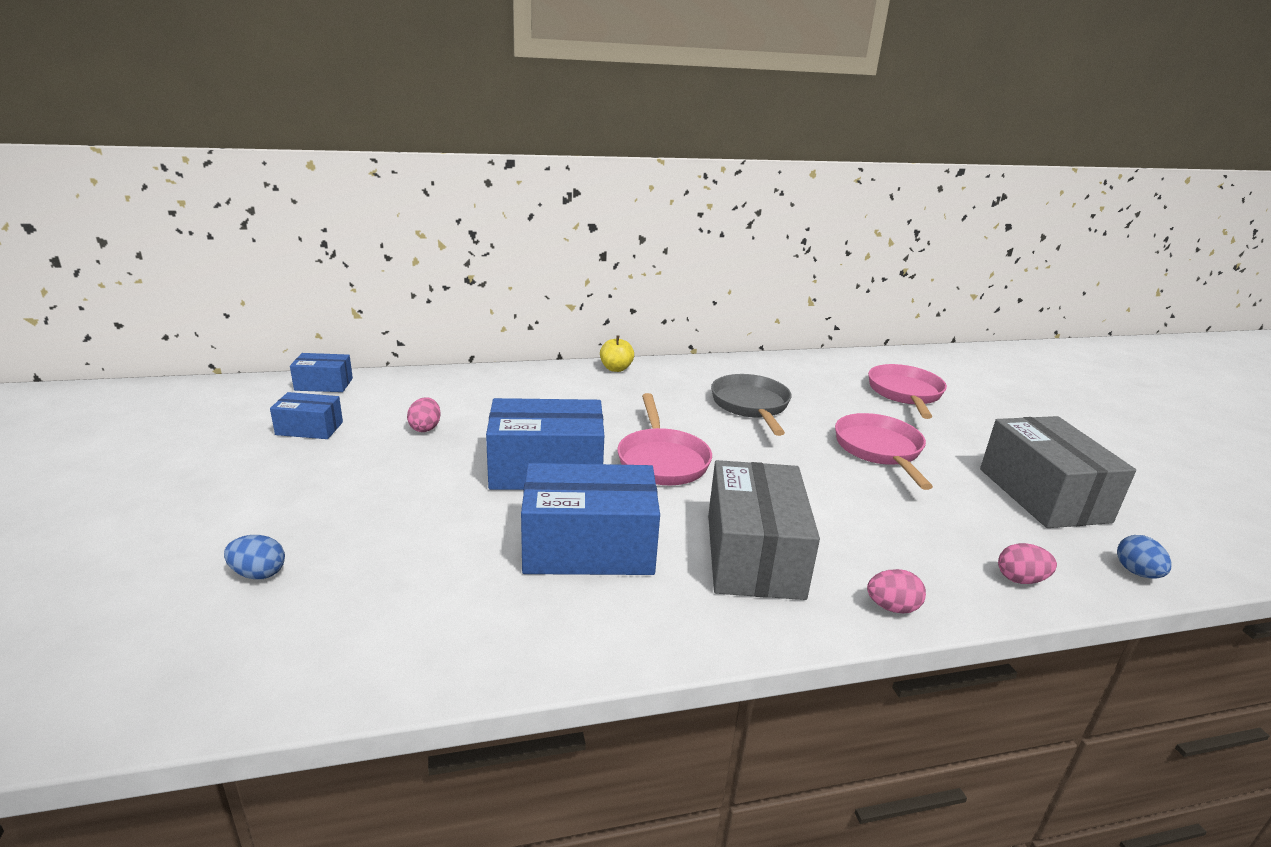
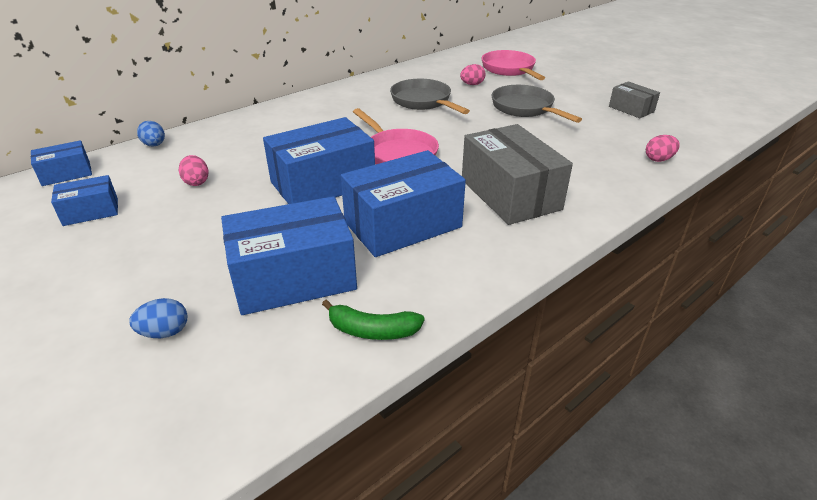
camera: 25 degrees left, 10 degrees up
(421, 564) = (294, 277): none -> blue box
(443, 657) = (372, 330): none -> green banana
(616, 369) = (306, 100): yellow apple -> none
(879, 450) = (525, 108): pink pan -> grey pan
(892, 607) = (610, 197): pink egg -> pink egg (472, 84)
(1043, 495) = (631, 109): grey box -> grey box, size x0.52
(1136, 572) = (707, 137): blue egg -> blue egg (154, 145)

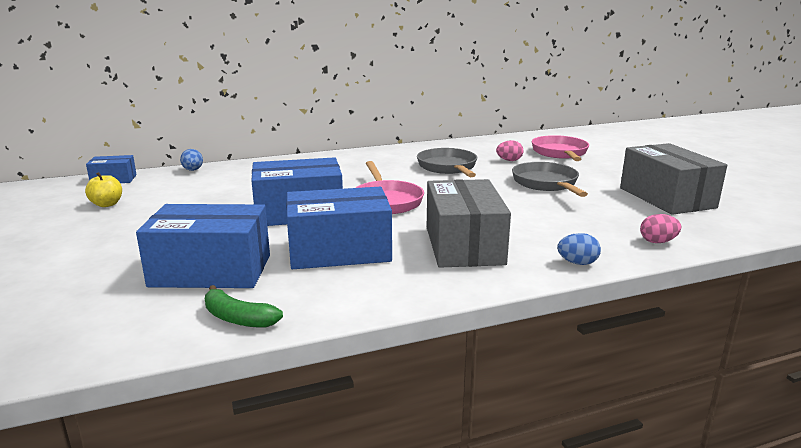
camera: 20 degrees right, 15 degrees down
(91, 211) = (107, 204): blue box -> yellow apple
(165, 332) = (82, 286): blue egg -> blue egg (577, 263)
(196, 182) = (200, 197): pink egg -> none
(631, 109) = (666, 198): grey box -> grey box, size x1.92

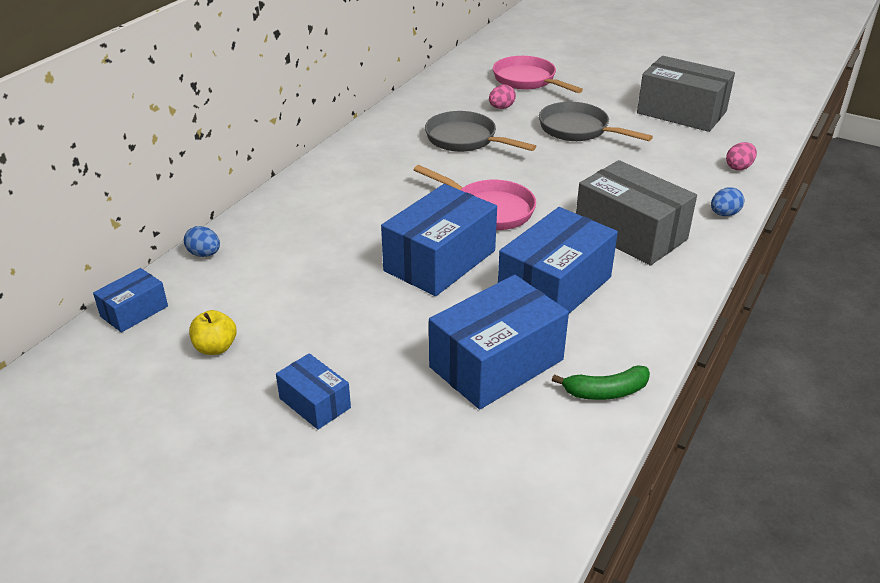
camera: 40 degrees left, 15 degrees up
(86, 244) = (315, 403): none -> blue box

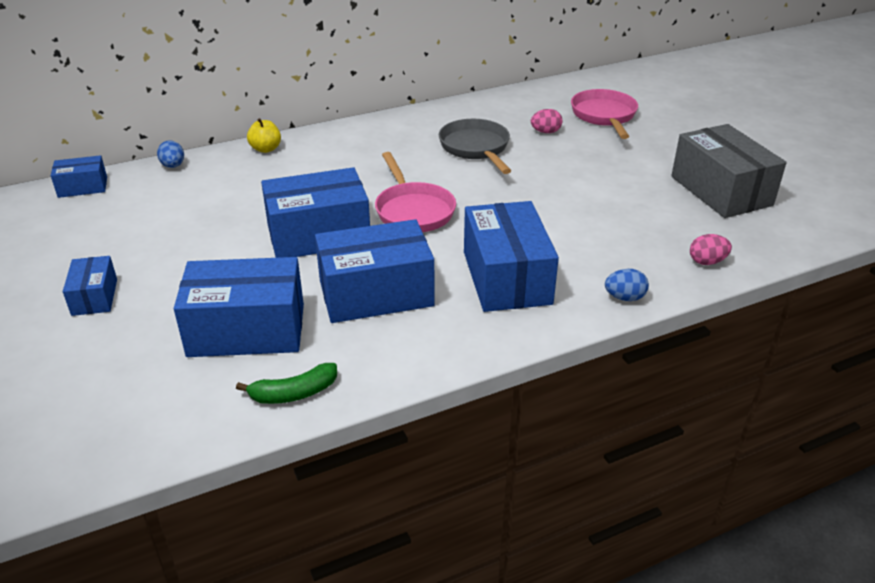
camera: 35 degrees right, 0 degrees up
(215, 348) = (92, 231): yellow apple -> yellow apple (266, 149)
(578, 129) = (590, 172): grey pan -> none
(605, 392) = (294, 393): green banana -> green banana turned 45 degrees counterclockwise
(630, 233) = (506, 277): grey box -> blue box

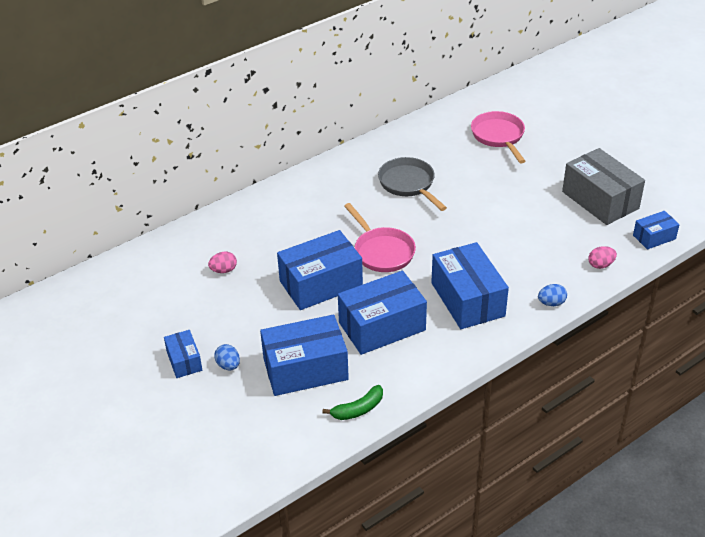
camera: 10 degrees left, 5 degrees up
(83, 187) = (117, 267): blue box -> blue box (654, 237)
(173, 166) = (177, 236): blue egg -> blue egg (228, 365)
(266, 149) = (243, 208): yellow apple -> none
(545, 132) = (457, 160): pink egg -> pink egg (223, 270)

